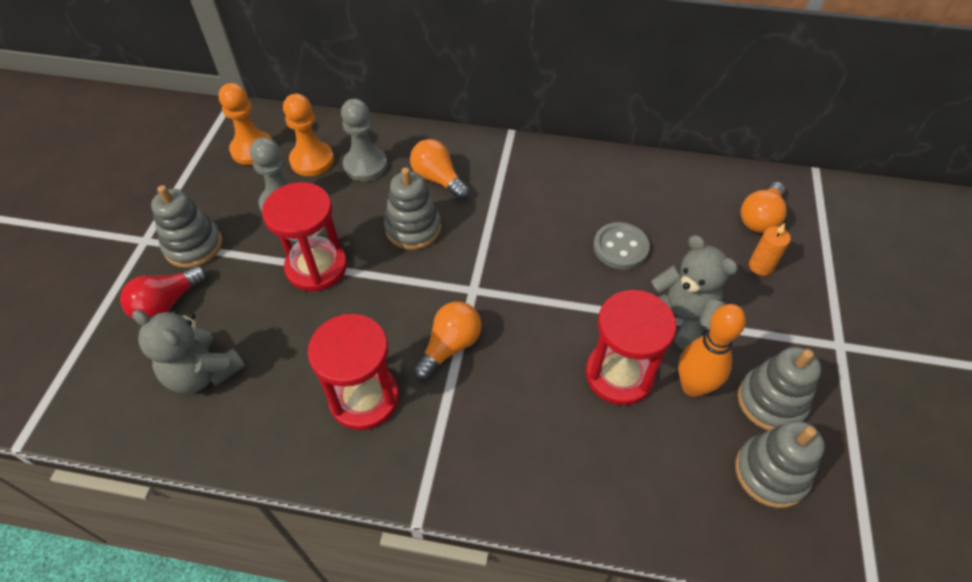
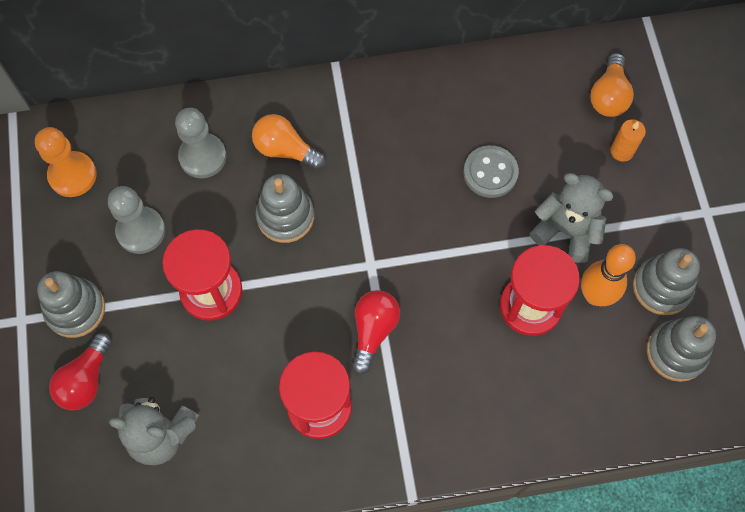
camera: 20 degrees left, 15 degrees up
(312, 160) = (143, 168): orange pawn -> none
(450, 347) = (373, 330): orange light bulb -> red light bulb

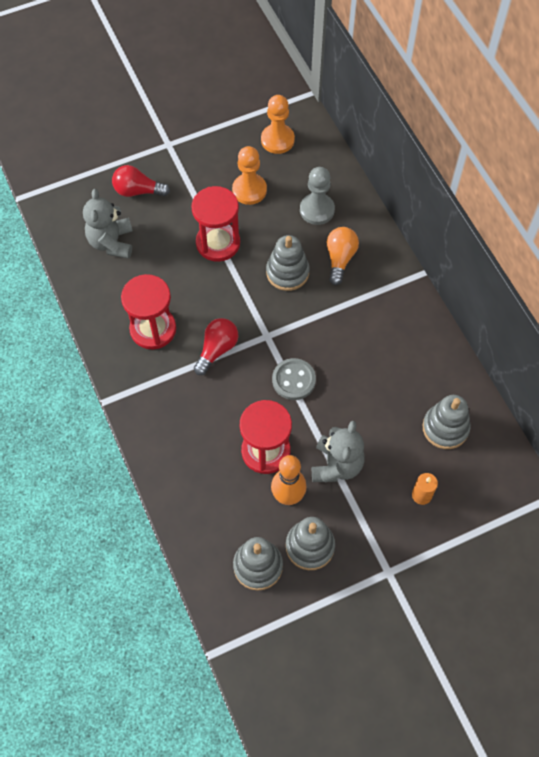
camera: 75 degrees right, 5 degrees down
(75, 309) = (183, 171): grey stacking toy -> grey stacking toy (445, 428)
(141, 231) = (249, 190): grey pawn -> orange pawn
(373, 330) = (217, 349): red light bulb -> red light bulb turned 60 degrees counterclockwise
(490, 173) = (368, 400): grey button -> grey button (293, 380)
(608, 96) = (470, 476): orange light bulb -> none

